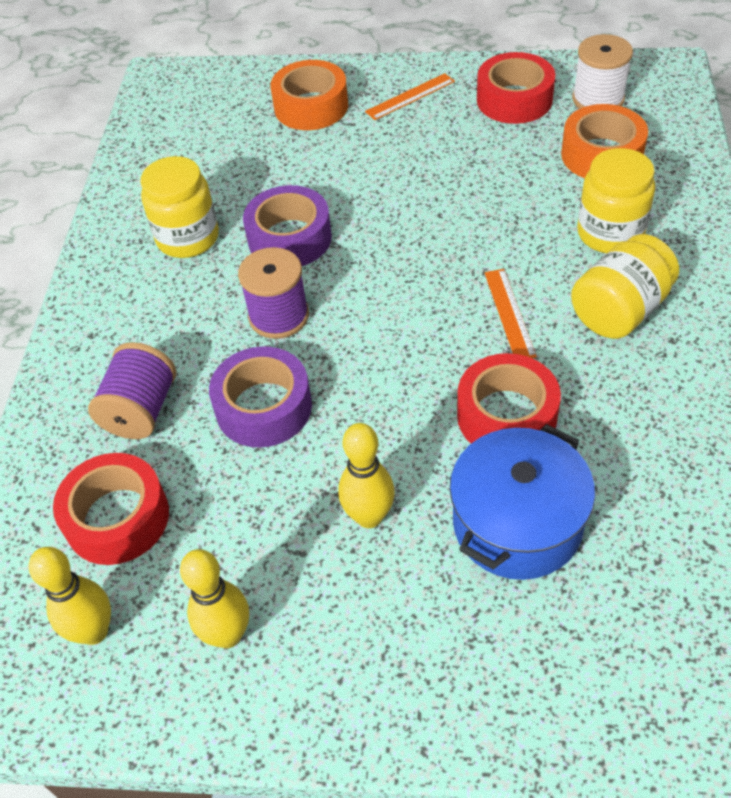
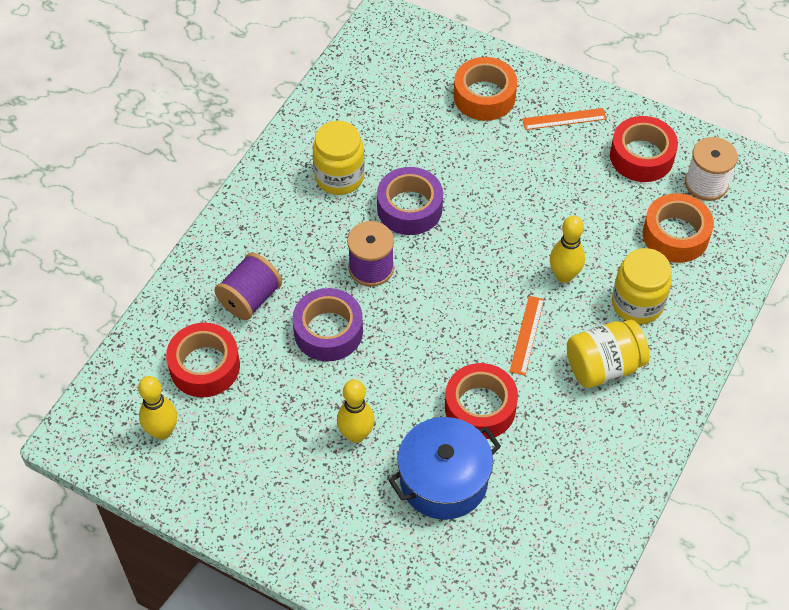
camera: 20 degrees right, 5 degrees up
(228, 634) = (237, 468): yellow bowling pin -> yellow bowling pin (564, 275)

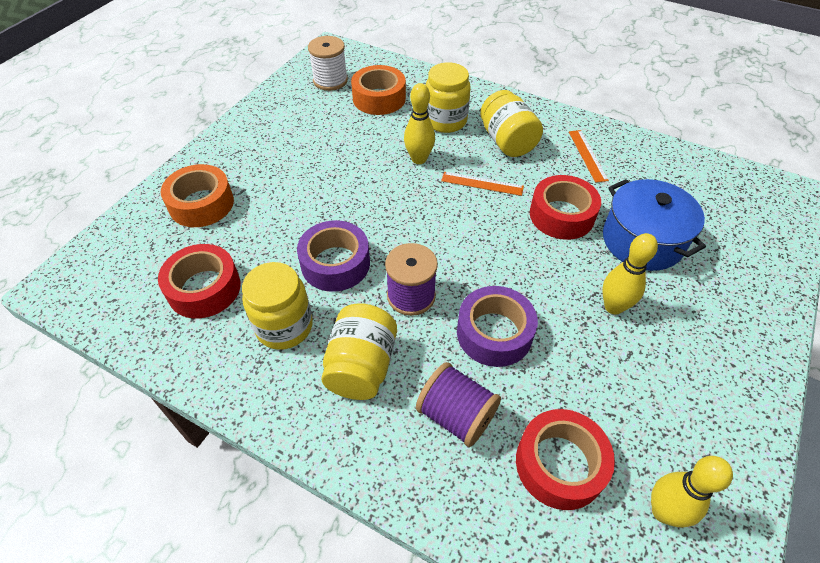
camera: 90 degrees left, 5 degrees down
(298, 233) = (361, 366): none -> yellow jar
(564, 119) = (245, 152): orange ruler -> orange ruler (587, 155)
(641, 156) = (297, 110): red tape -> red tape (204, 288)

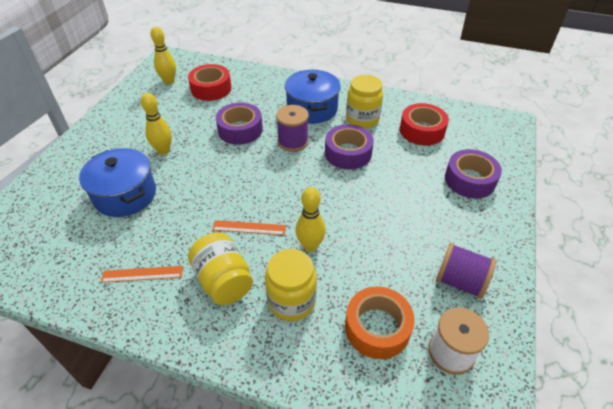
camera: 170 degrees right, 5 degrees down
(201, 204) = (469, 180): orange tape -> purple tape
(361, 366) = (312, 109): yellow jar -> blue pot
(456, 415) = (259, 97): purple spool -> purple spool (460, 281)
(561, 215) = (183, 207): red tape -> none
(587, 155) = (142, 274): orange ruler -> orange ruler turned 75 degrees counterclockwise

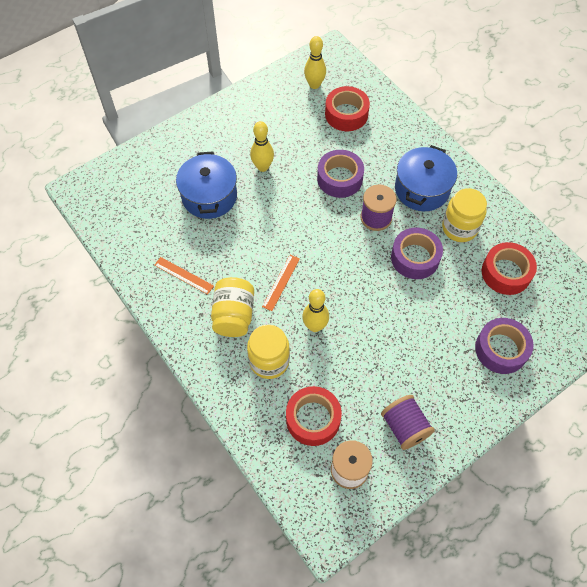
camera: 35 degrees right, 15 degrees up
(249, 228) = (281, 282): orange ruler -> orange ruler turned 75 degrees clockwise
(377, 327) = (313, 419): orange tape -> red tape

